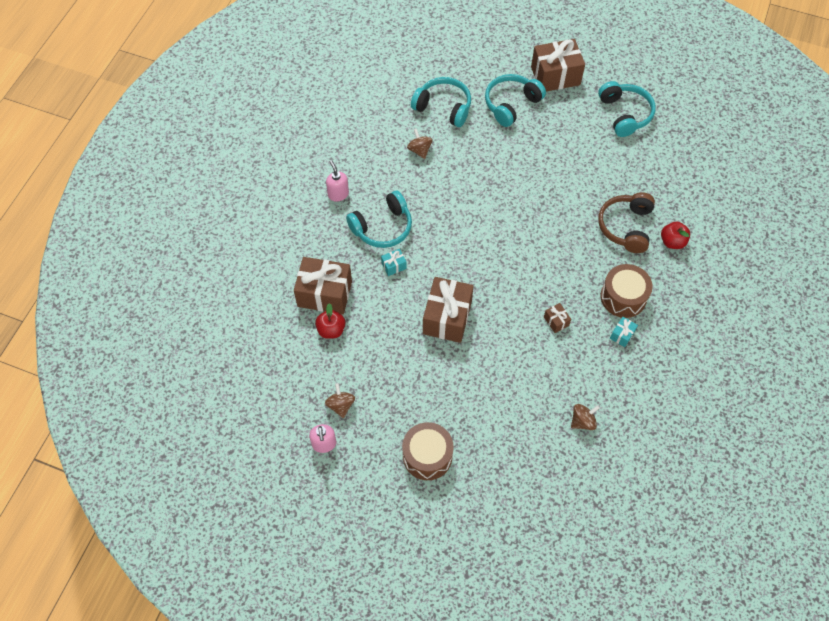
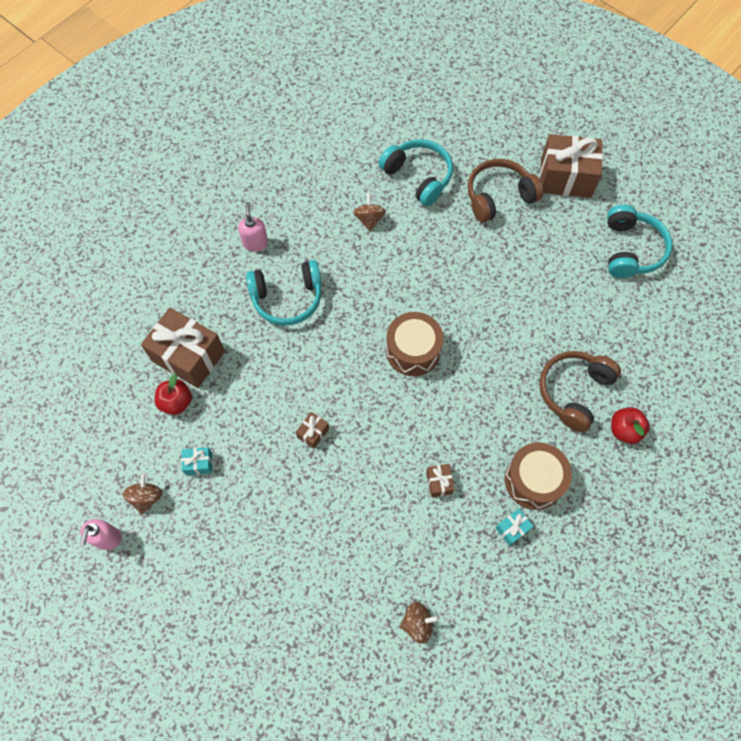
camera: 20 degrees right, 5 degrees up
(394, 266) = (280, 349): turquoise gift -> turquoise gift (199, 463)
(427, 456) = (216, 597): brown drum -> brown drum (413, 350)
(447, 317) = (313, 433): brown gift -> brown gift, size x0.43
(511, 104) = (499, 196): turquoise headphones -> brown headphones

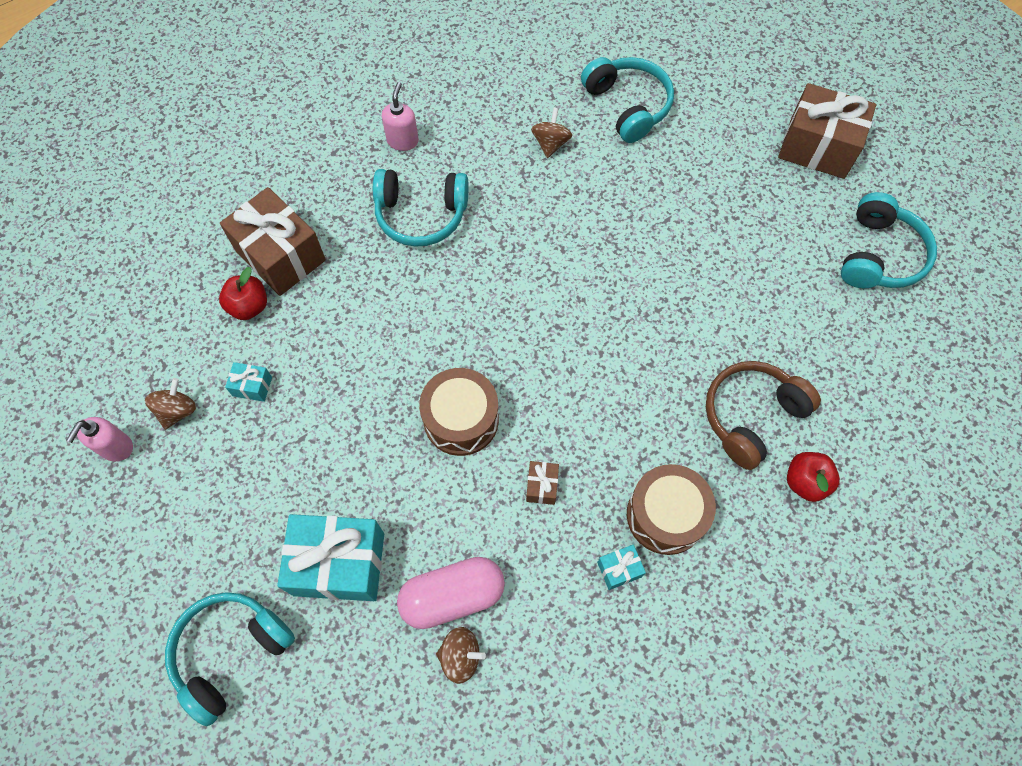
camera: 15 degrees right, 0 degrees up
(246, 668) = (230, 652): none -> turquoise headphones
(307, 580) = (339, 564): none -> turquoise gift
(313, 433) = (402, 384): brown gift -> none
(398, 581) = (452, 596): none -> pink capsule
(413, 350) = (557, 314): brown drum -> brown drum (461, 419)
(499, 196) = (723, 151): brown headphones -> none

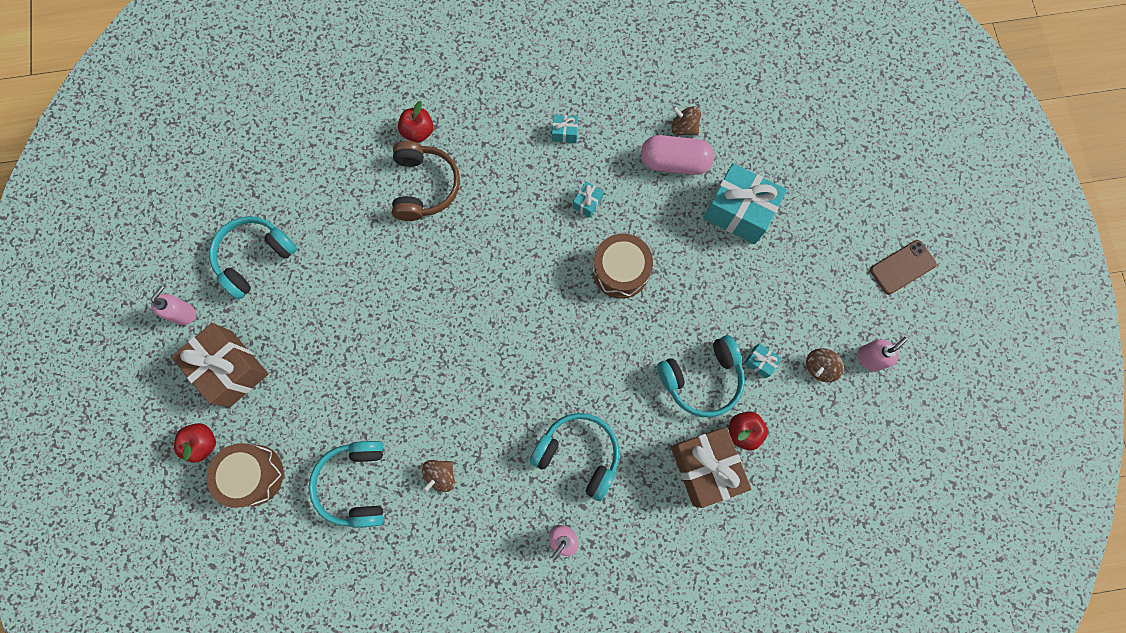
camera: 155 degrees left, 10 degrees up
(93, 585) = (902, 267): none -> brown phone
(230, 652) = (823, 189): turquoise headphones -> turquoise headphones (702, 379)
(541, 486) = (587, 203): brown gift -> turquoise gift
(665, 515) = (518, 151): brown drum -> brown drum (253, 475)
(751, 416) = (424, 186): brown headphones -> brown headphones turned 75 degrees counterclockwise
(793, 81) = (202, 443): none -> red apple
(905, 174) = (183, 313): none -> pink soap dispenser

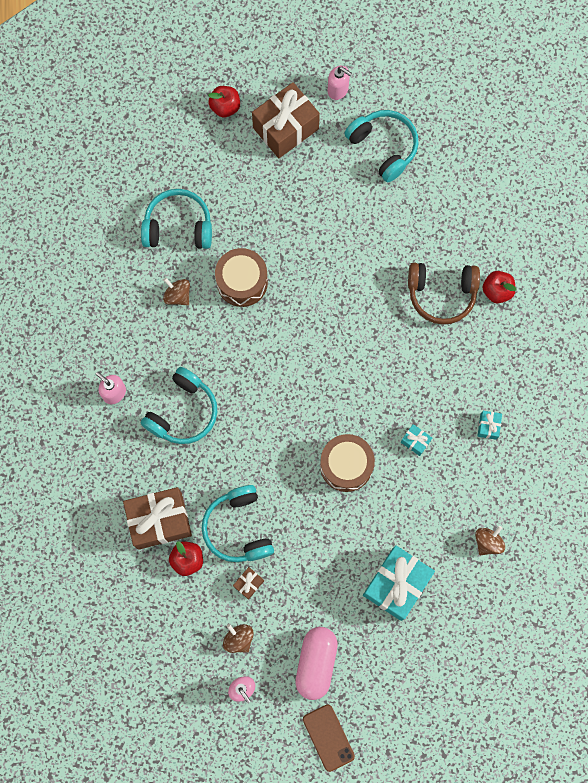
camera: 95 degrees right, 0 degrees up
(253, 475) = (195, 146): brown drum -> brown drum (242, 282)
(674, 162) = (451, 528): pink capsule -> pink capsule (316, 663)
(760, 362) = (248, 583): turquoise gift -> brown gift

